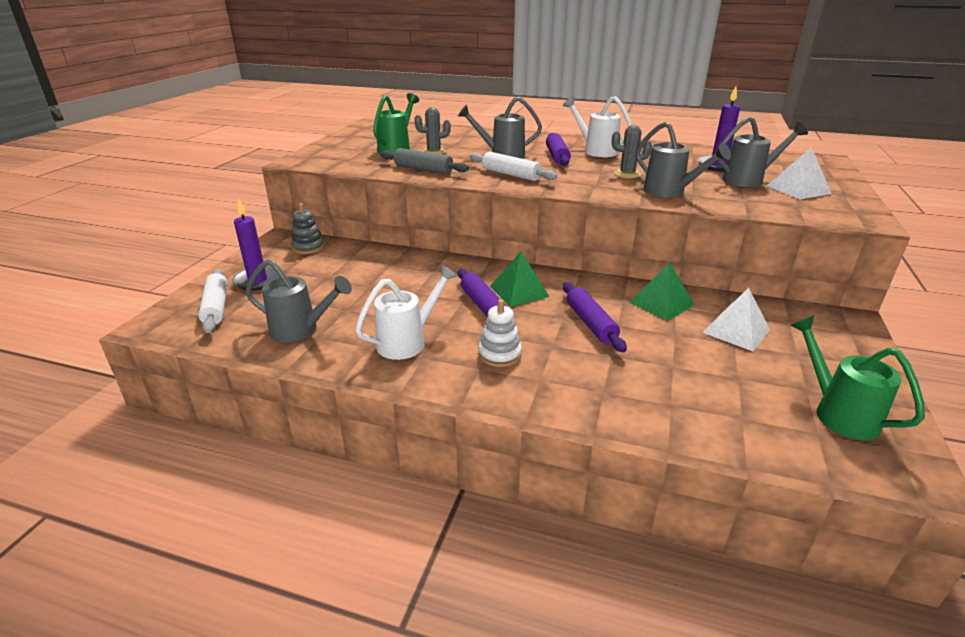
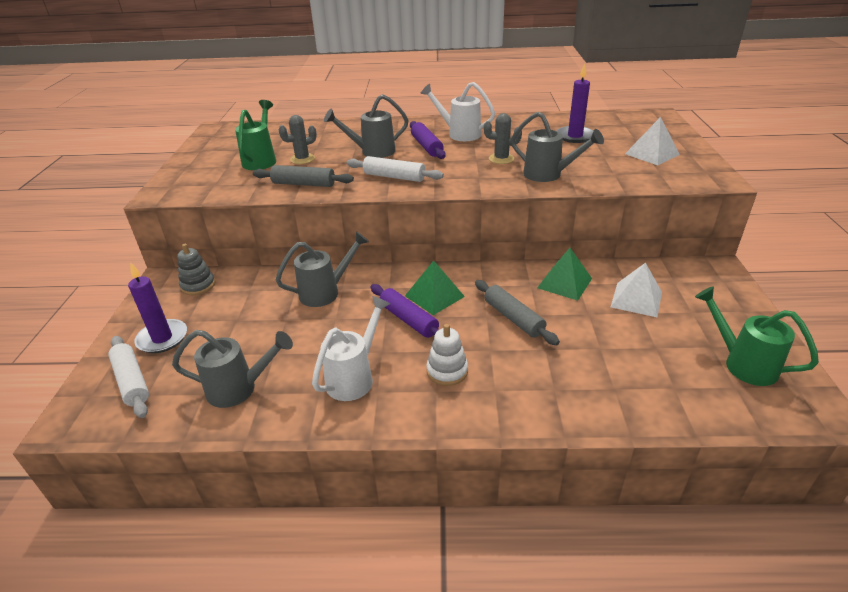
camera: 15 degrees left, 5 degrees up
(590, 323) = (513, 318): purple rolling pin -> grey rolling pin
(749, 180) = (608, 149): grey watering can -> grey watering can (326, 292)

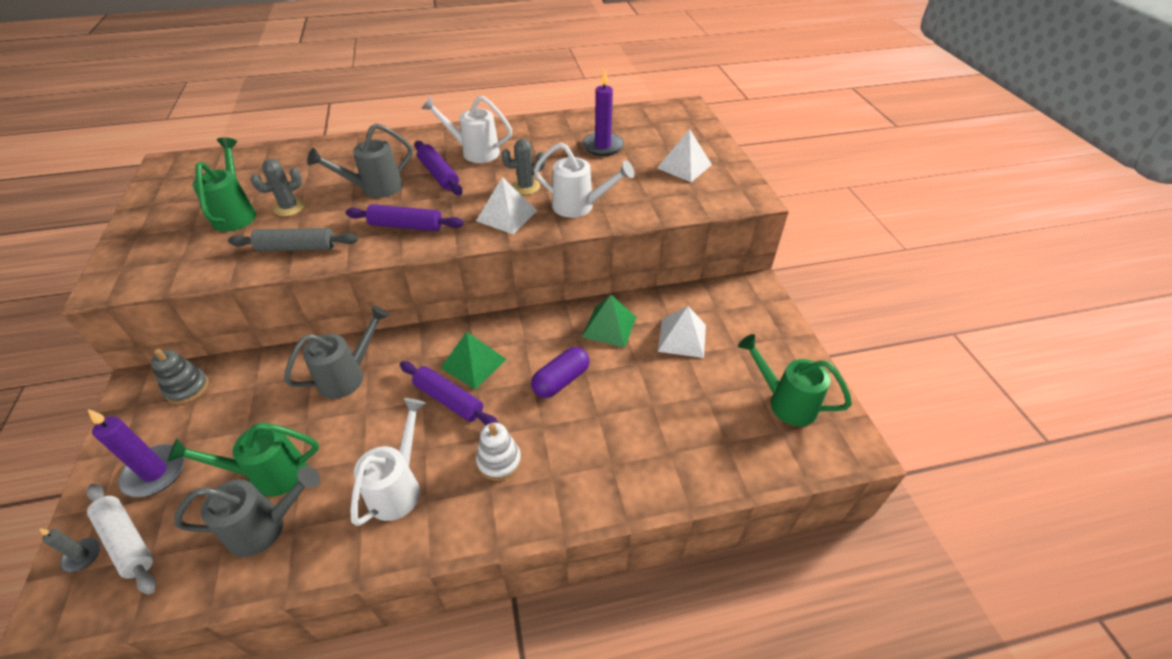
camera: 15 degrees left, 10 degrees up
(97, 386) = (82, 556): none -> grey candle
(249, 352) = (269, 474): none -> green watering can
(394, 177) = (406, 226): white rolling pin -> purple rolling pin
(481, 176) = (506, 215): none -> white pyramid
(513, 318) = (561, 380): grey rolling pin -> purple capsule
(549, 175) = (580, 207): grey watering can -> white watering can

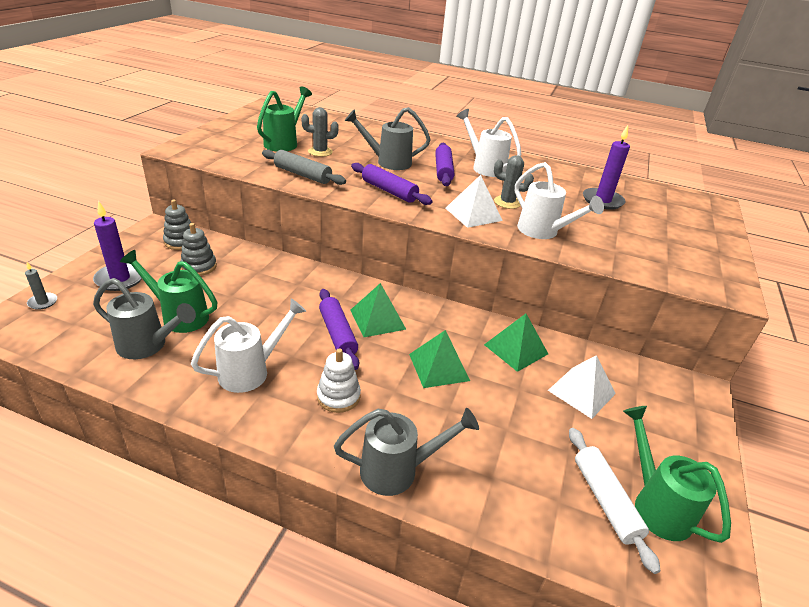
camera: 30 degrees right, 10 degrees down
(127, 541) = (71, 308): white rolling pin -> white rolling pin (605, 500)
(238, 406) = (199, 266): none -> grey stacking toy
(348, 375) = (282, 283): grey watering can -> grey watering can (399, 470)
(561, 380) = (438, 367): purple capsule -> green pyramid
(684, 166) = (674, 242): white pyramid -> none

